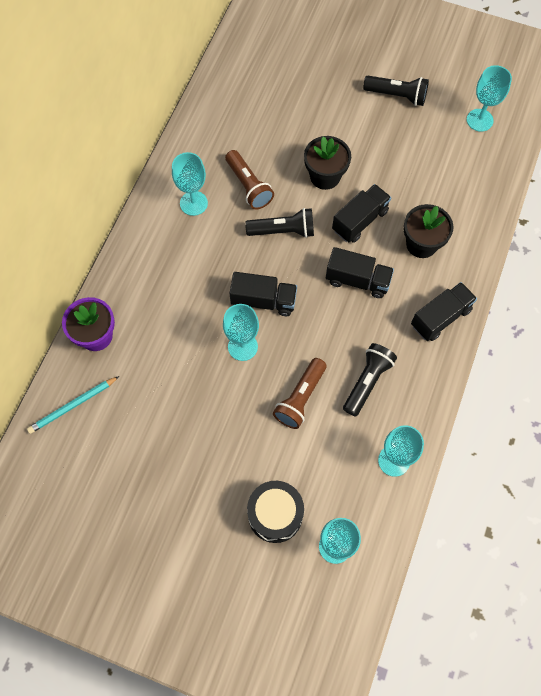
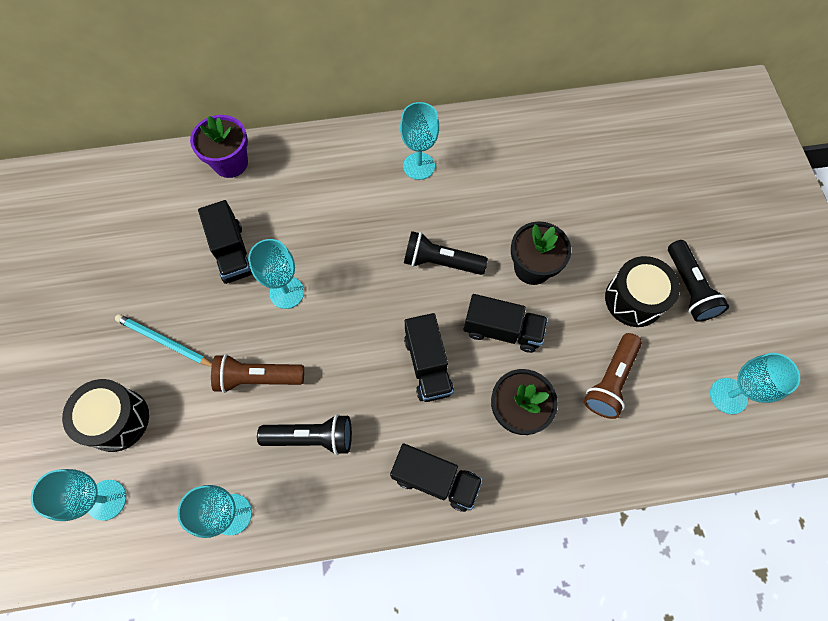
camera: 60 degrees right, 0 degrees up
(73, 406) = (151, 183): turquoise pencil -> turquoise pencil (164, 342)
(248, 186) = (470, 203): brown flashlight -> brown flashlight (610, 381)
(263, 301) = (348, 285): black truck -> black truck (232, 252)
(283, 231) = (440, 262): black flashlight -> black flashlight turned 135 degrees clockwise
(385, 131) = (634, 299): none -> black drum

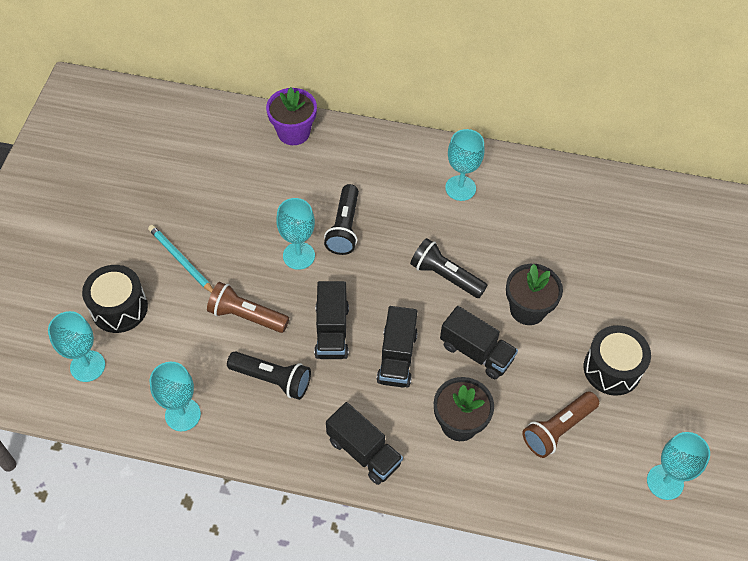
camera: 20 degrees right, 10 degrees down
(232, 252) = (265, 207): black truck -> black truck (332, 331)
(689, 288) = (670, 377): black flashlight -> black flashlight (344, 228)

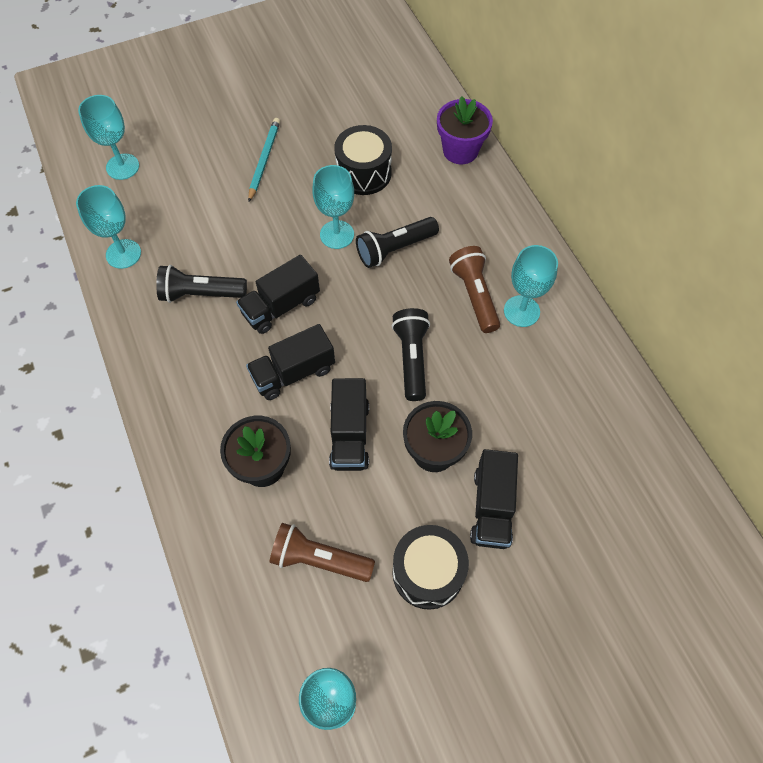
camera: 55 degrees right, 5 degrees up
(119, 308) = (188, 151): black drum -> black drum (363, 173)
(246, 316) = (247, 236): brown flashlight -> brown flashlight (474, 295)
(273, 379) = (200, 294): black flashlight -> black flashlight turned 105 degrees clockwise
(364, 452) = (179, 405): black truck -> black truck (491, 507)

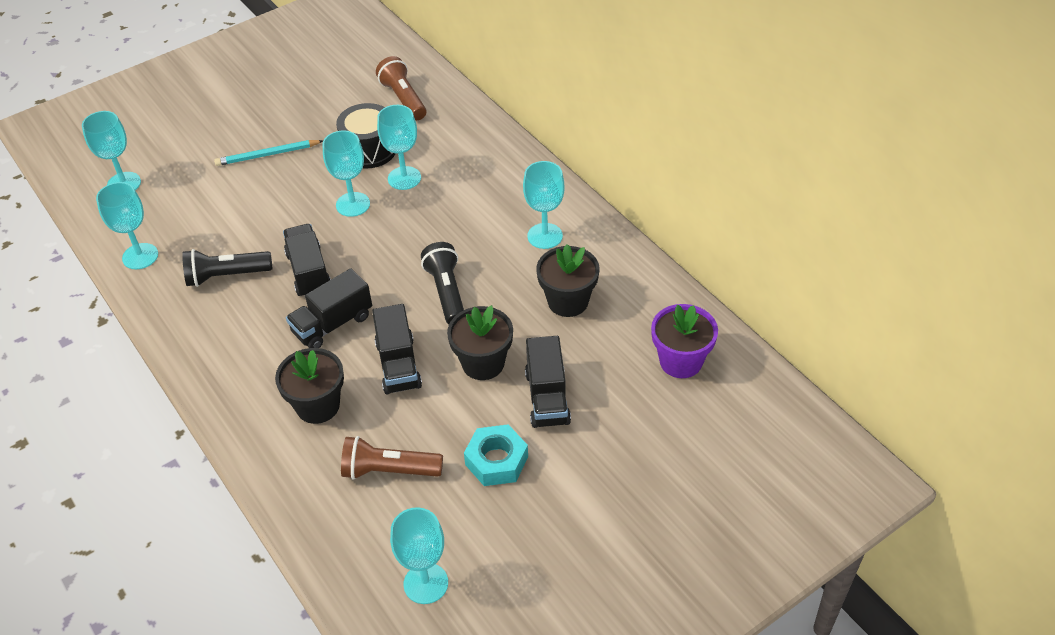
camera: 10 degrees left, 15 degrees down
(264, 160) = (267, 155): turquoise pencil -> turquoise pencil turned 105 degrees counterclockwise
(281, 306) = (309, 272): black truck -> black truck turned 120 degrees clockwise
(392, 213) = (404, 178): none -> turquoise goblet
(394, 249) = (412, 207): black flashlight -> none
(428, 572) = (496, 461): black drum -> turquoise nut
(460, 150) = (460, 116): purple flower pot -> purple flower pot (680, 361)
(474, 295) = (497, 231): brown flashlight -> brown flashlight (403, 99)
(532, 395) = (568, 301): none -> black flower pot

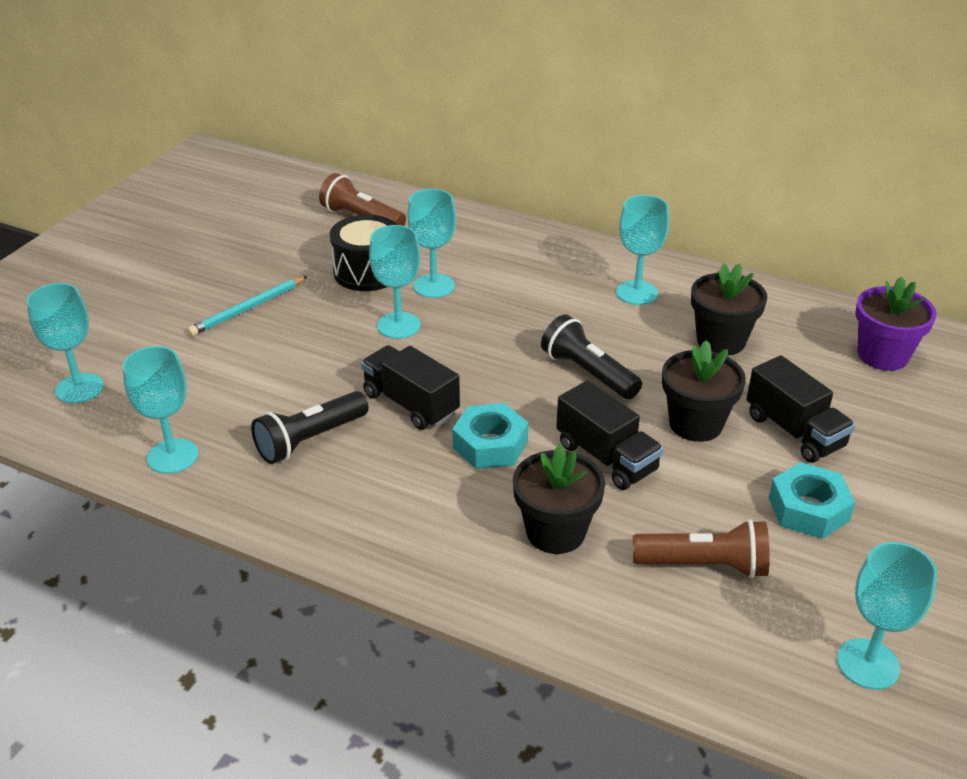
camera: 30 degrees left, 10 degrees down
(332, 324) = (490, 445): black truck -> turquoise nut
(388, 470) = (705, 565): brown flashlight -> brown flashlight turned 150 degrees counterclockwise

